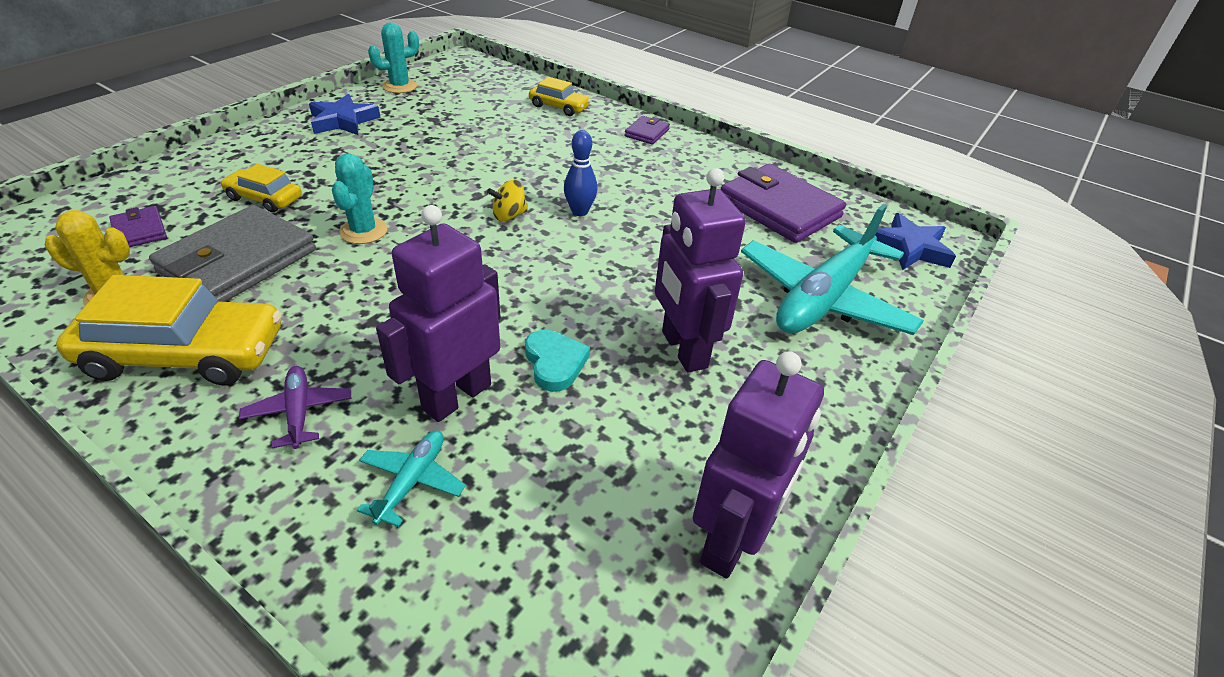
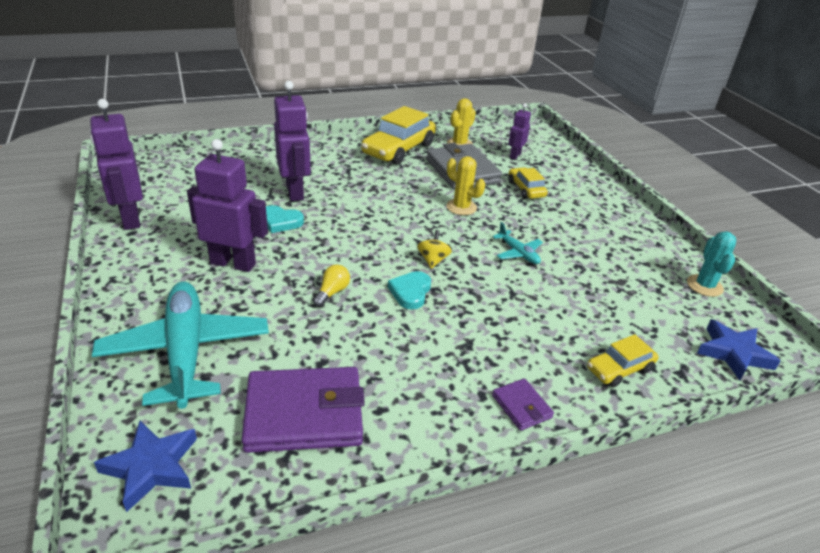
camera: 125 degrees right, 5 degrees down
(139, 231) = (515, 155): purple wallet -> purple robot
(264, 198) = (526, 189): yellow car -> yellow car turned 75 degrees counterclockwise
(299, 412) = (333, 161): purple plane -> none
(343, 121) = (633, 240): blue star -> blue star (733, 353)
(363, 231) = (461, 207): turquoise cactus -> yellow cactus
(412, 481) = (265, 171): turquoise plane -> turquoise plane (518, 253)
(579, 211) = (410, 292): blue bowling pin -> turquoise heart
(638, 255) = (332, 292): none -> yellow light bulb

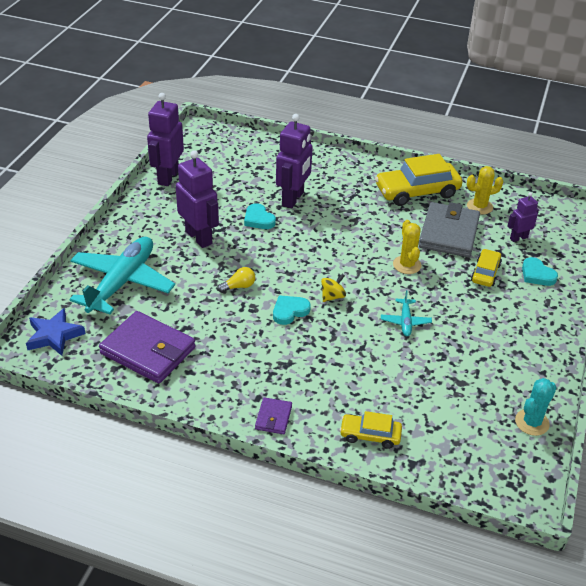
camera: 40 degrees right, 5 degrees up
(560, 176) = (537, 274): none -> turquoise heart
(733, 353) = (476, 476): blue star -> none

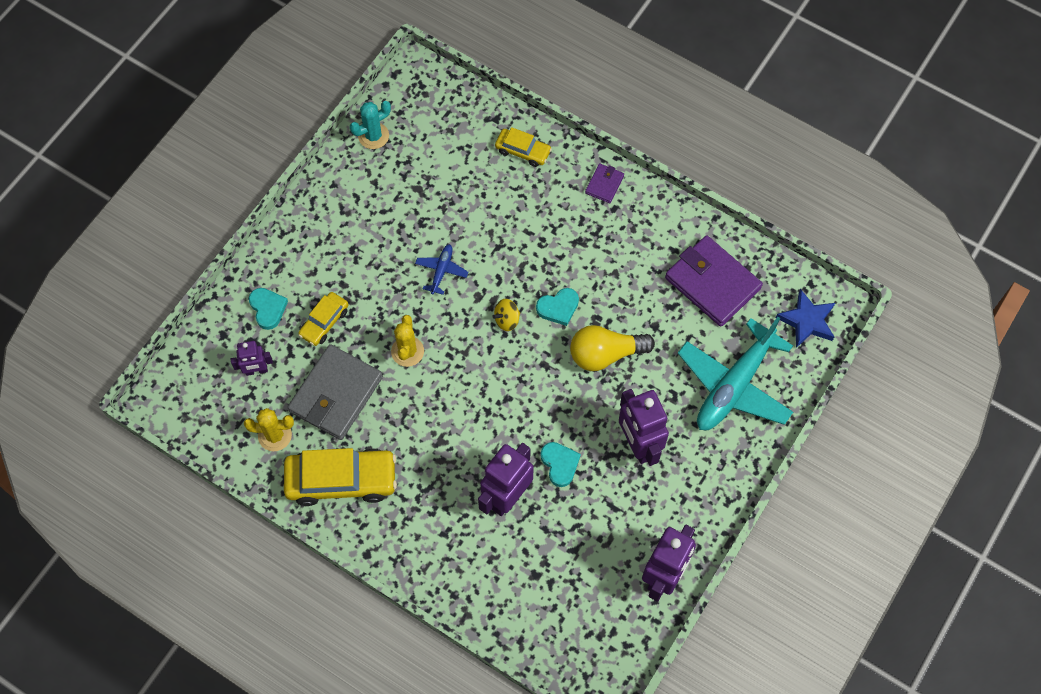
camera: 165 degrees left, 25 degrees up
(239, 286) = (605, 354): yellow light bulb -> yellow light bulb, size x1.93
(405, 321) = (441, 271): turquoise plane -> blue plane

